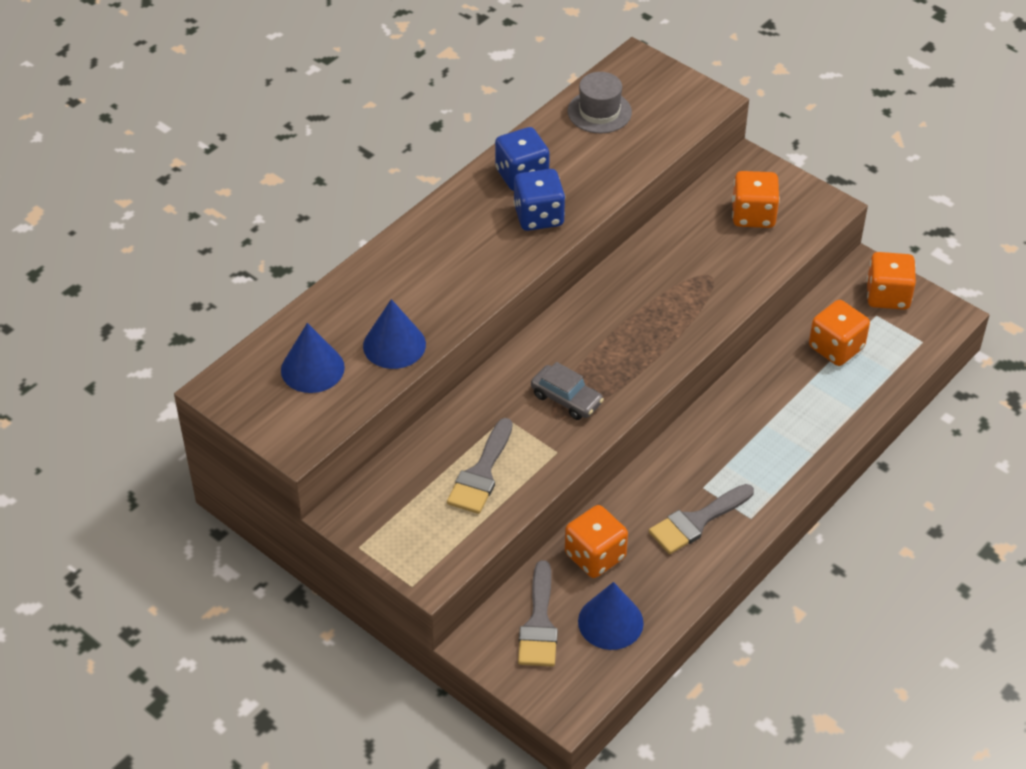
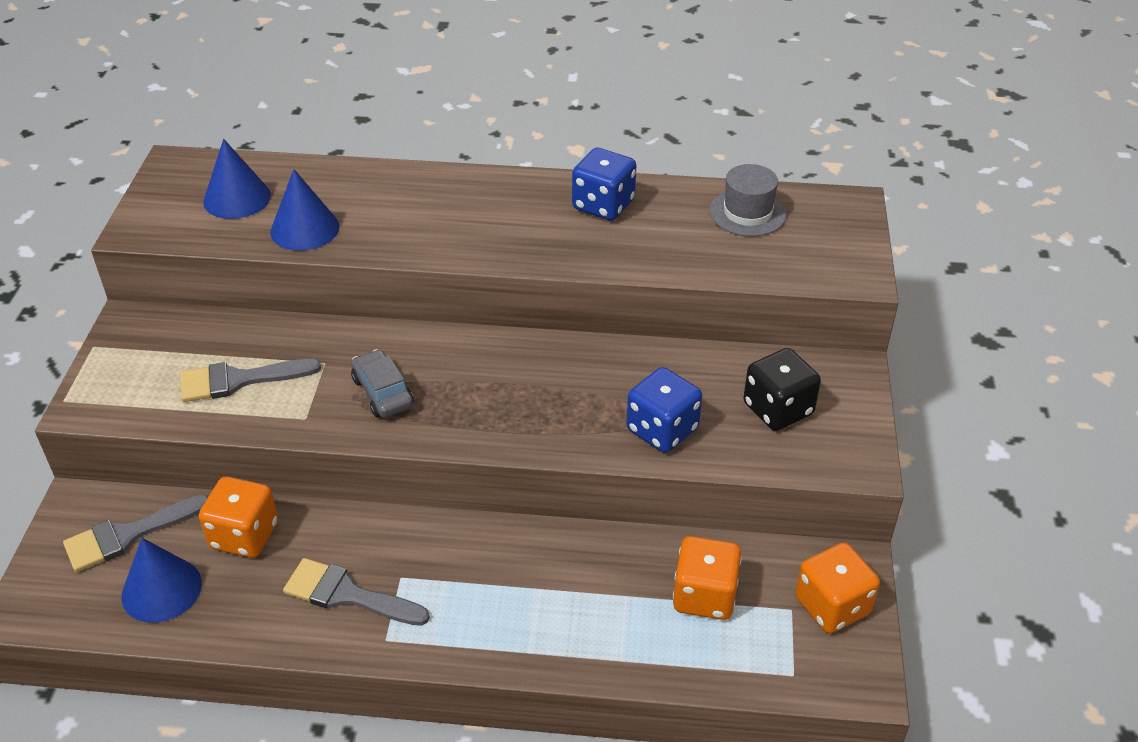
camera: 55 degrees right, 5 degrees down
(538, 216) = (559, 238): blue dice -> blue dice (662, 430)
(566, 399) = (383, 392): grey car -> grey car turned 150 degrees clockwise
(753, 215) = (778, 409): orange dice -> black dice

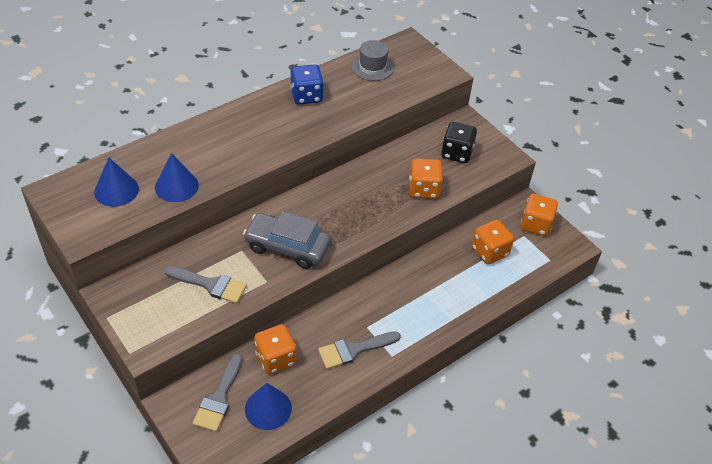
camera: 45 degrees left, 5 degrees up
(239, 380) = (210, 285): grey brush -> grey brush turned 105 degrees counterclockwise
(383, 392) = (287, 247): grey car -> grey car, size x1.66
(662, 430) = (423, 189): blue dice -> orange dice

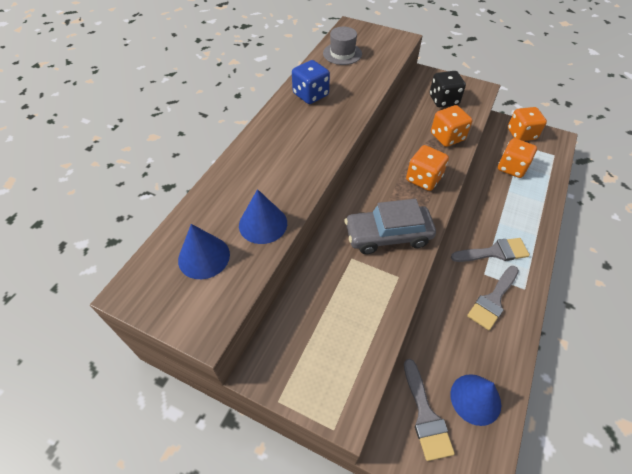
camera: 25 degrees left, 5 degrees up
(210, 285) = (352, 307): grey brush -> grey brush (494, 252)
(275, 358) = (440, 344): orange dice -> orange dice (423, 179)

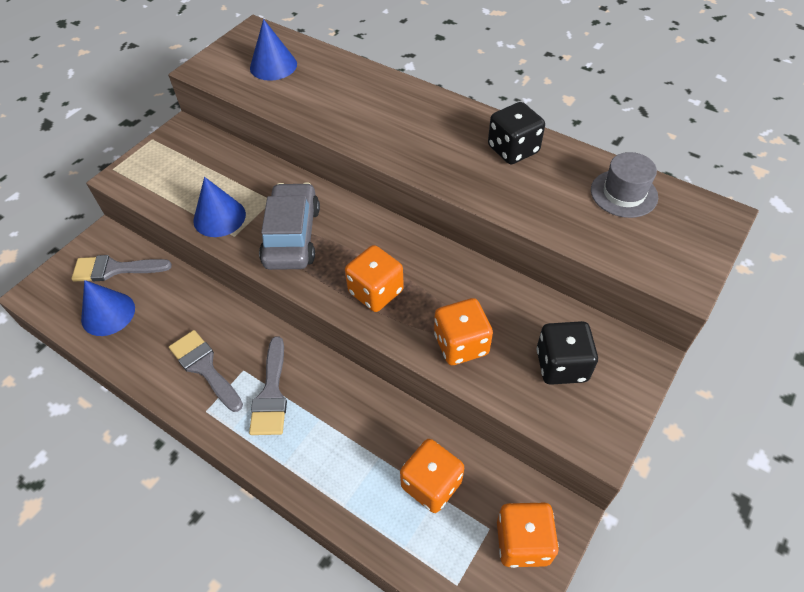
camera: 100 degrees right, 0 degrees up
(263, 224) = (298, 101): blue cone -> blue cone (219, 217)
(310, 95) = (513, 149): blue dice -> black dice

